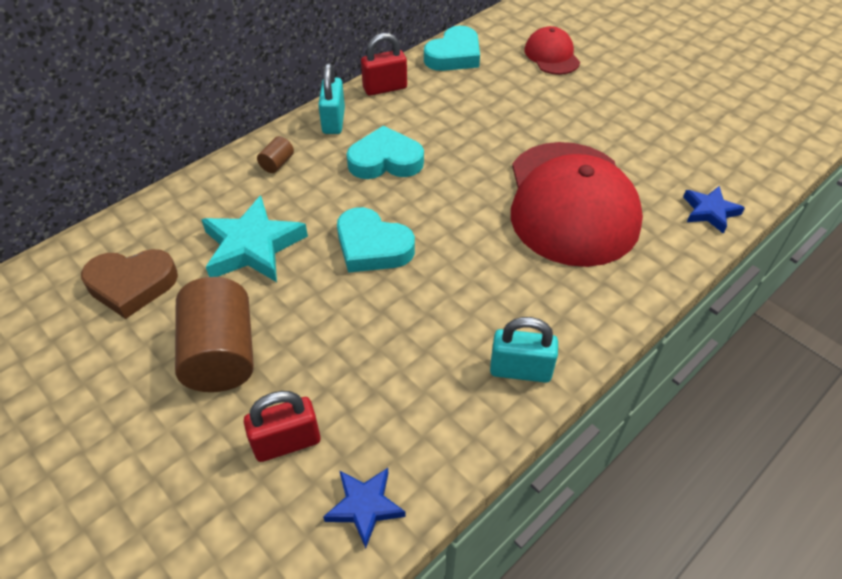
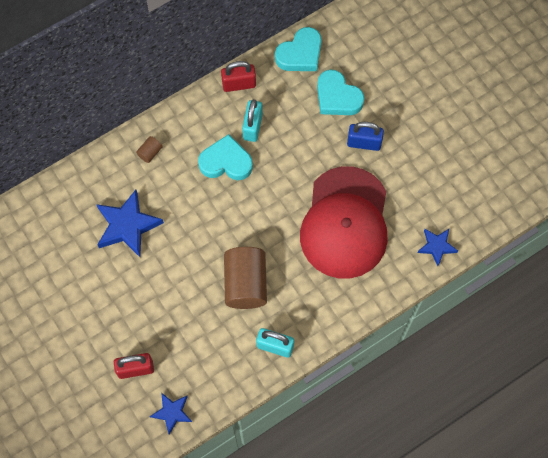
camera: 10 degrees right, 20 degrees up
(132, 285) = (51, 244): brown heart -> none
(221, 354) = (103, 305): brown cylinder -> brown cylinder (245, 283)
(253, 246) = (127, 226): turquoise star -> blue star
(333, 121) = (195, 115): turquoise padlock -> turquoise padlock (252, 127)
(372, 246) = (204, 239): turquoise heart -> turquoise heart (337, 97)
(552, 55) = (378, 66): red cap -> none
(563, 121) = (364, 143): none -> blue padlock

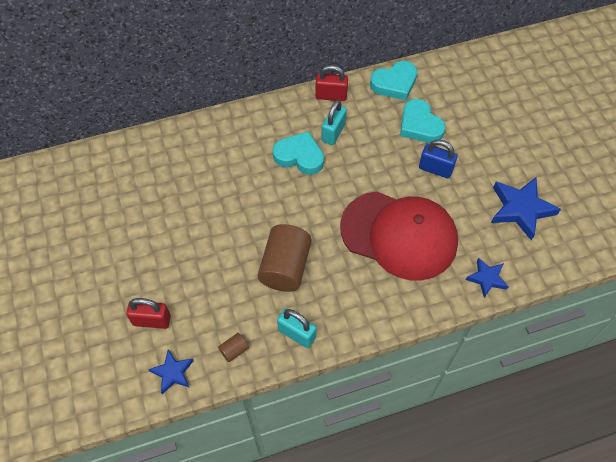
camera: 15 degrees right, 10 degrees down
(127, 226) = (190, 189): blue star -> blue star (521, 209)
(150, 152) = (232, 133): brown cylinder -> brown cylinder (234, 350)
(345, 223) = (399, 235): red cap -> red cap turned 90 degrees counterclockwise

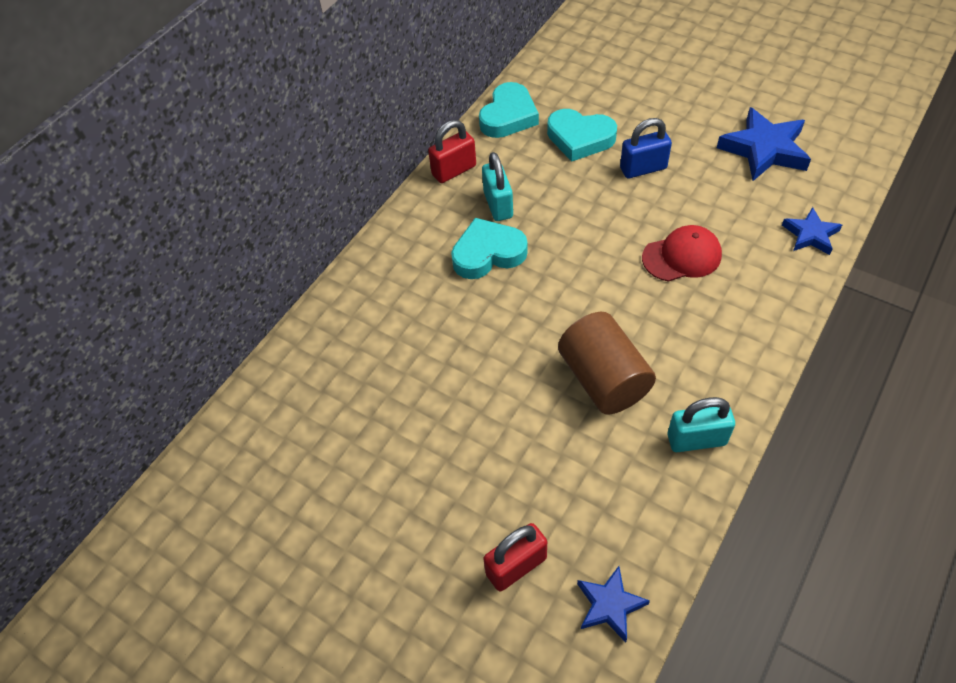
camera: 35 degrees left, 5 degrees down
(234, 350) = (650, 516): brown cylinder -> none
(399, 235) = (682, 256): red cap -> red cap, size x0.48

